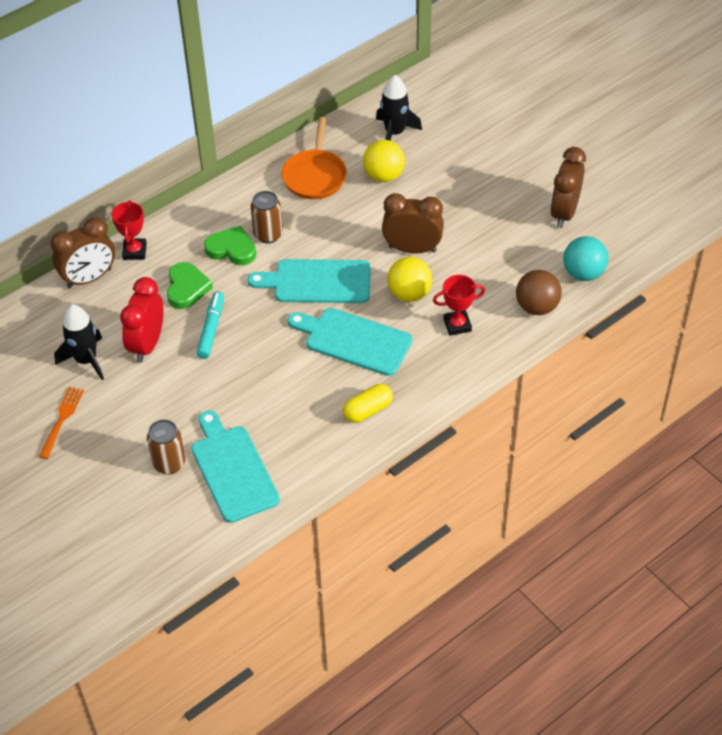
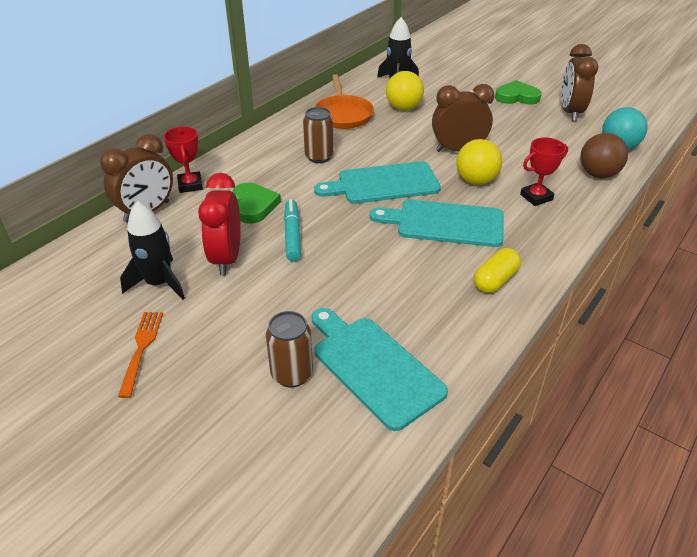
camera: 15 degrees left, 10 degrees down
(232, 249) = (288, 171): green heart -> green heart (517, 97)

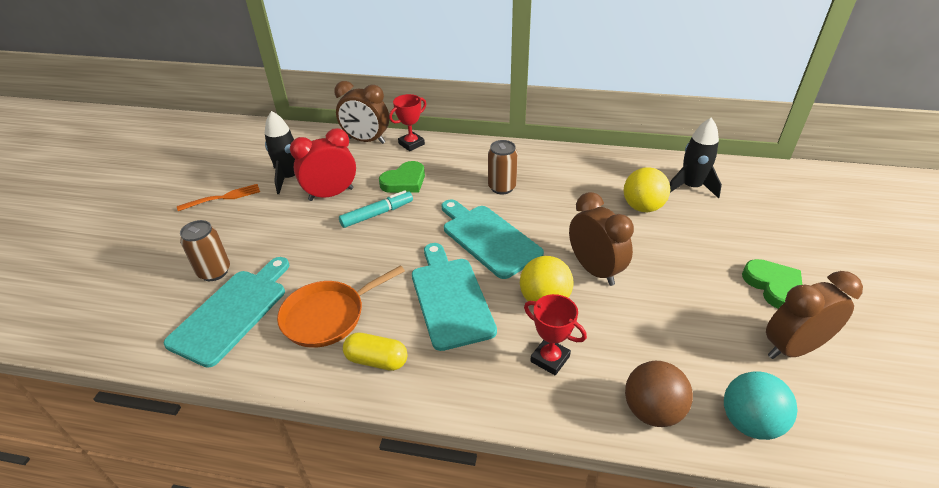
camera: 65 degrees right, 0 degrees up
(343, 114) = (588, 175): orange pan -> orange pan (328, 316)

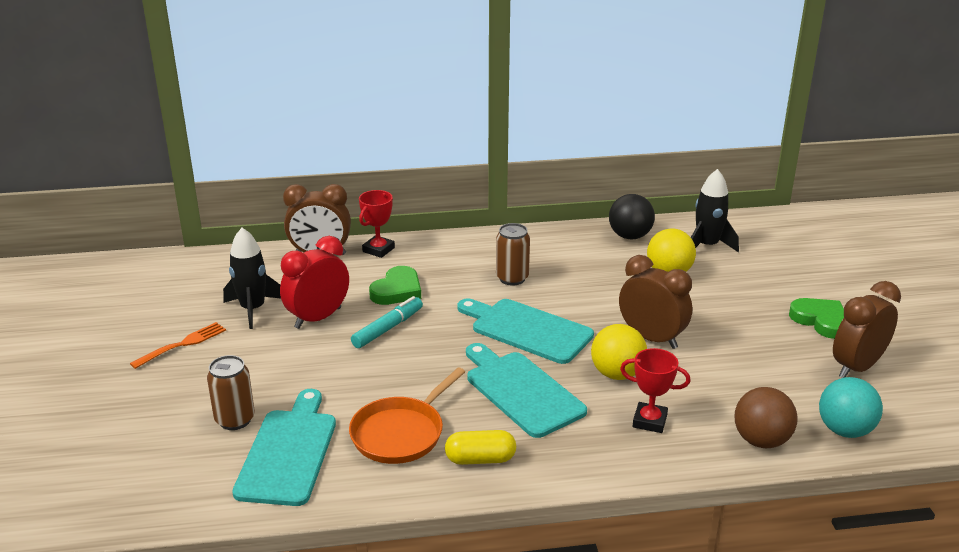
camera: 20 degrees left, 10 degrees down
(623, 166) = (630, 236): none -> black ball

